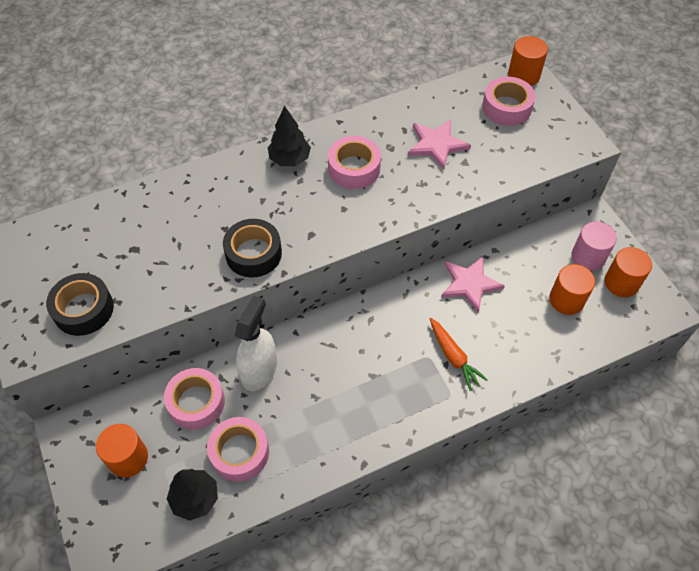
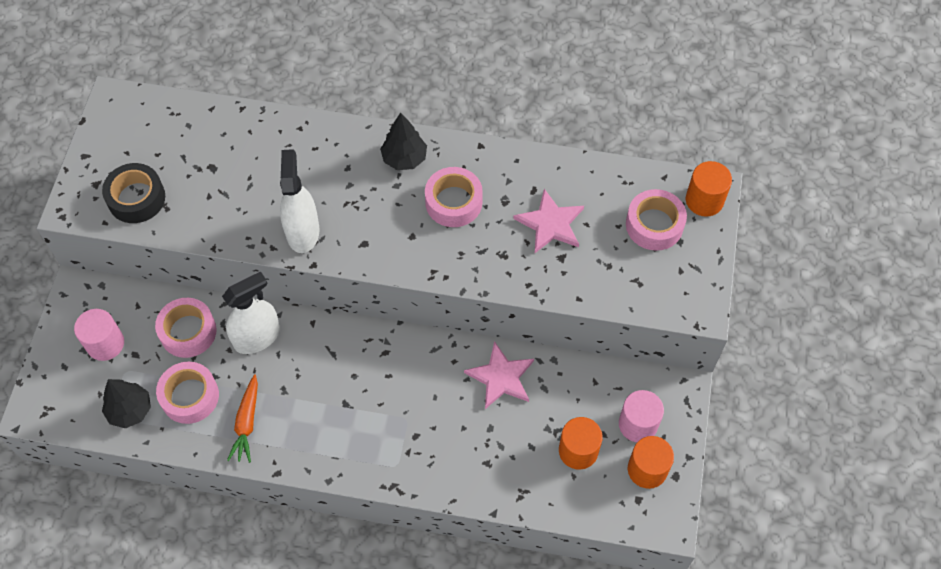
camera: 35 degrees right, 5 degrees up
(128, 458) = (105, 343): orange cylinder -> pink cylinder
(253, 253) = (302, 231): black tape -> white spray bottle
(453, 357) = (428, 434): orange carrot -> orange carrot (247, 423)

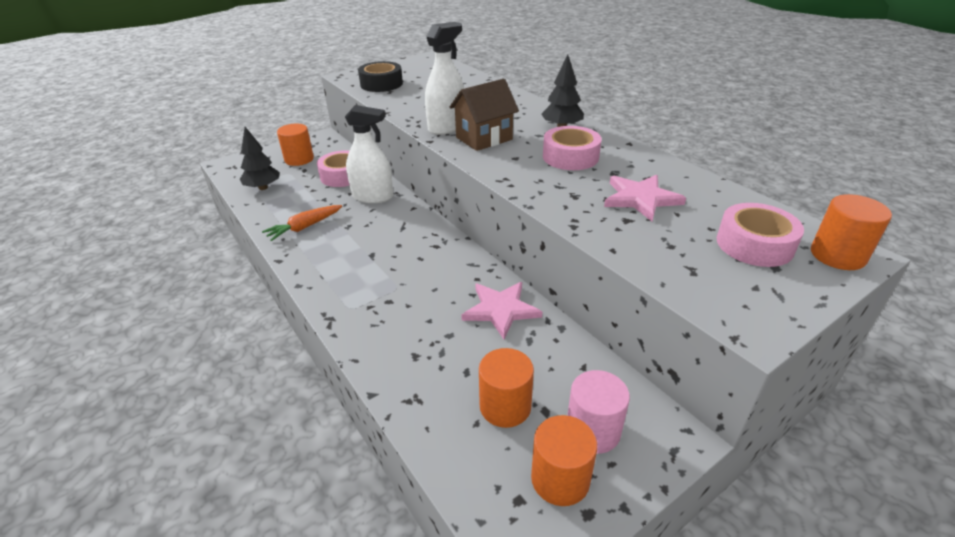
camera: 45 degrees right, 25 degrees down
(105, 343) = (299, 159): pink cylinder -> orange cylinder
(190, 396) = (298, 199): pink tape -> none
(356, 226) = (484, 138): none -> brown house

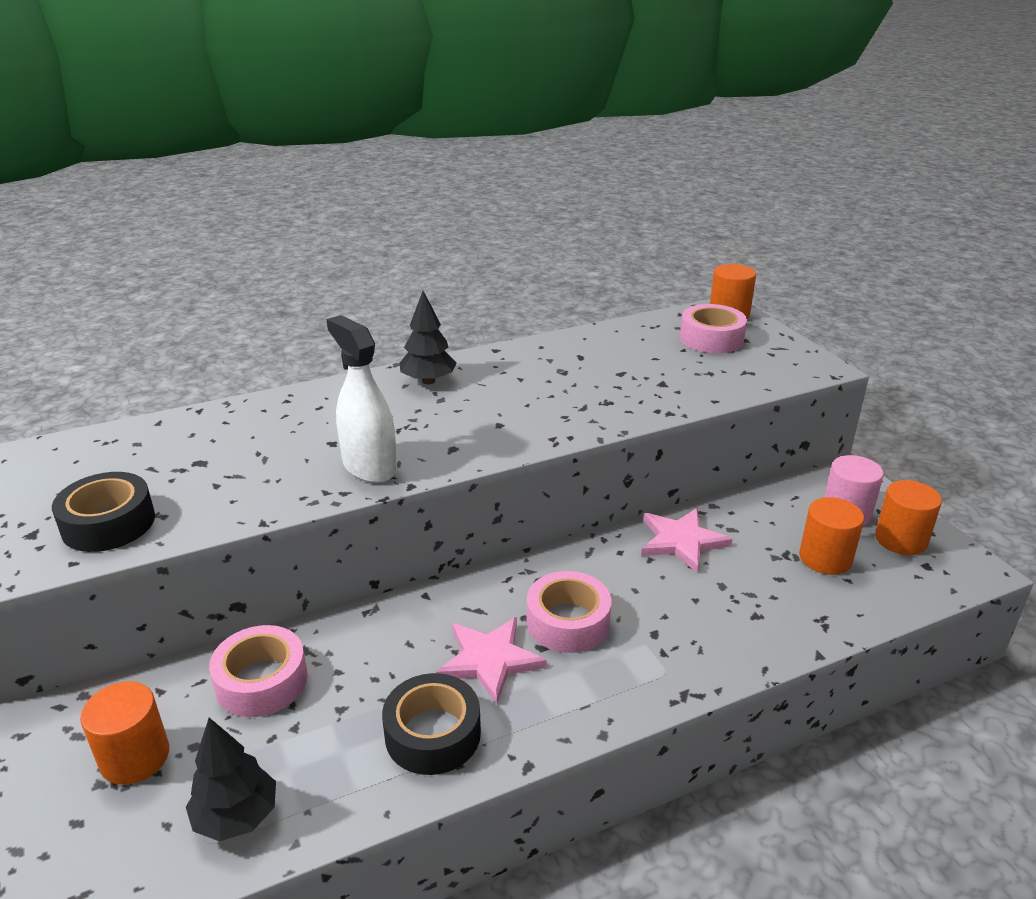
camera: 80 degrees left, 5 degrees down
(304, 227) = (433, 734): orange carrot -> black tape
(373, 196) = (366, 641): white spray bottle -> none
(484, 138) = (429, 440): brown house -> none
(570, 157) = (514, 389): pink tape -> pink tape (568, 622)
(641, 199) = (624, 369): pink star -> pink star (490, 660)

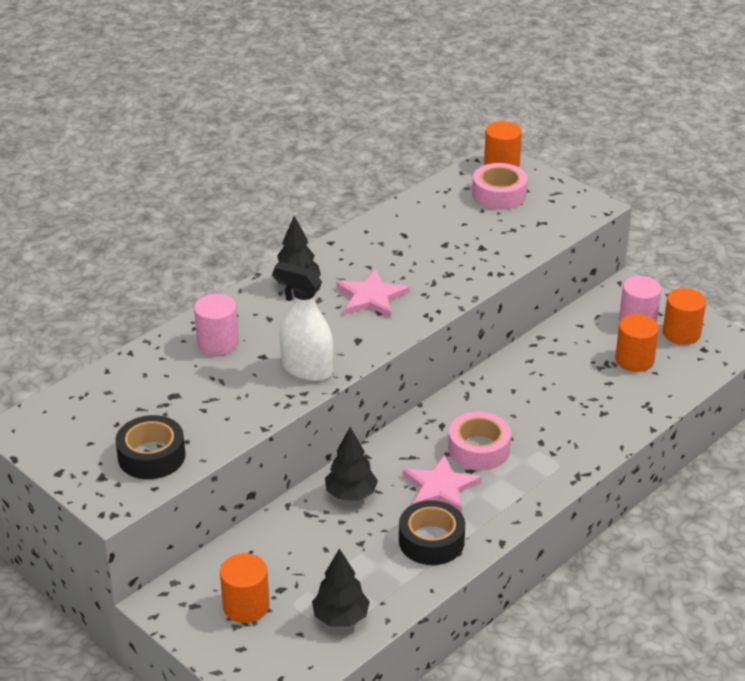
camera: 20 degrees left, 5 degrees up
(262, 681) = (293, 541): pink tape -> none
(296, 419) = (218, 343): none -> pink cylinder
(374, 639) = (351, 494): none -> black tree
(681, 541) = (529, 371): pink star -> pink star (371, 297)

